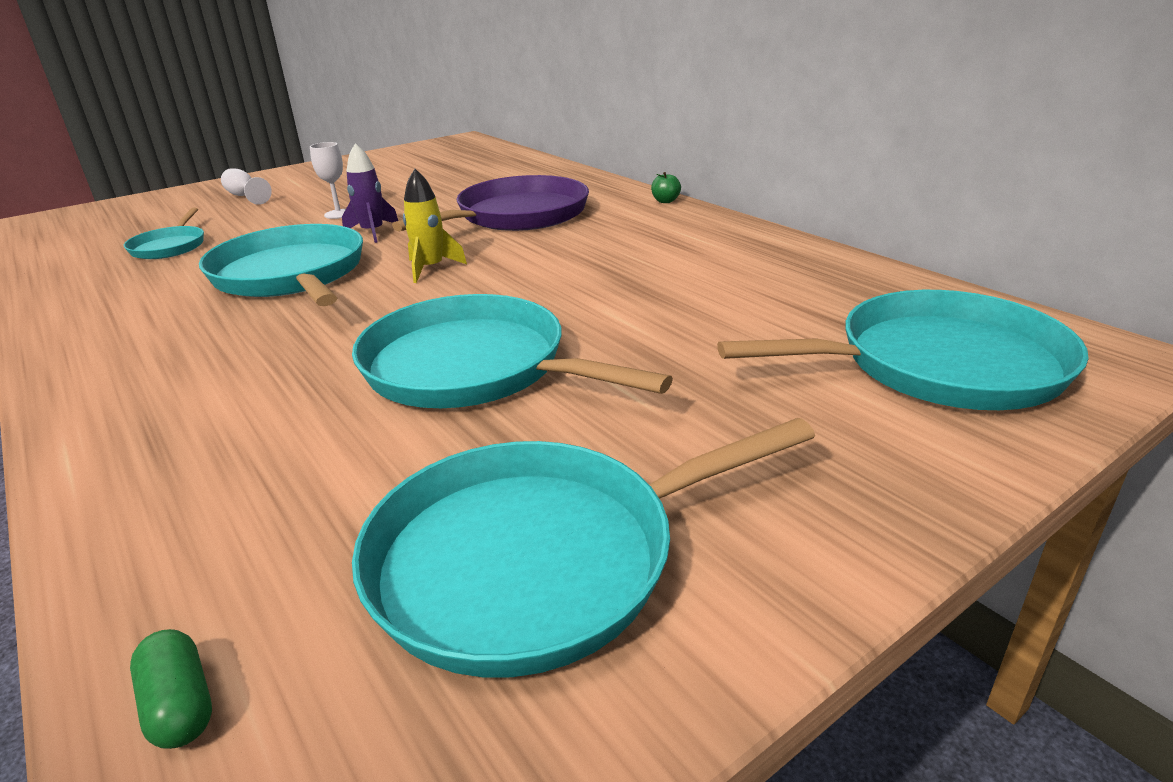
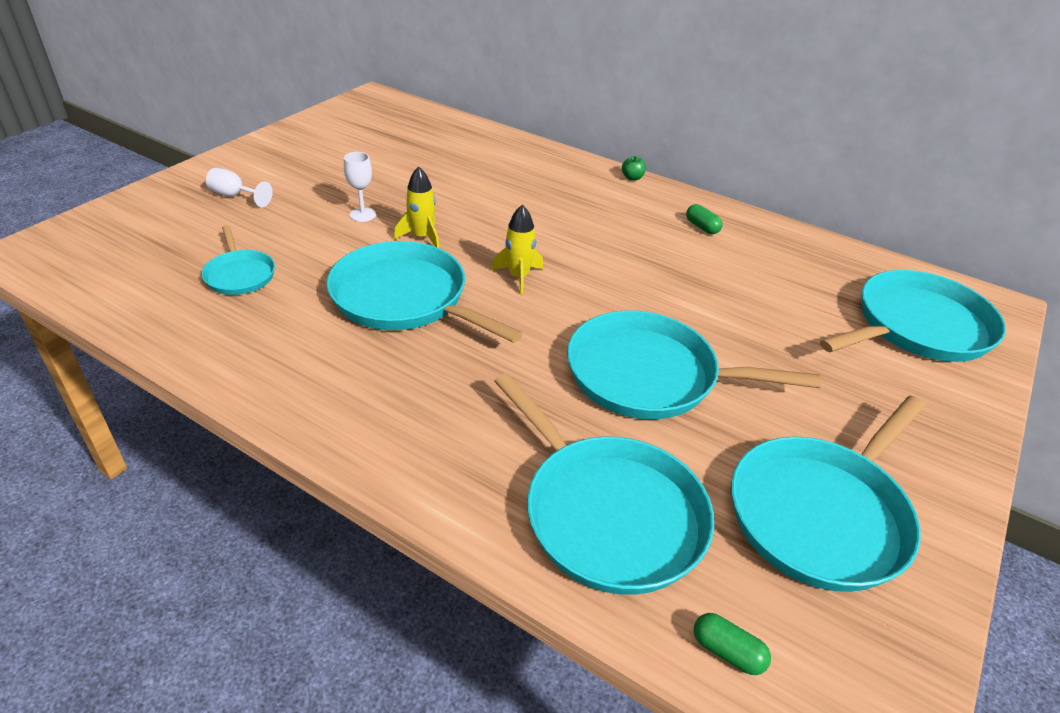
camera: 25 degrees left, 10 degrees up
(243, 495) = (608, 514): none -> turquoise pan
(373, 232) = (422, 237): purple rocket -> yellow rocket
(517, 215) = (529, 204): purple pan -> none
(706, 244) = (702, 227): none -> green capsule

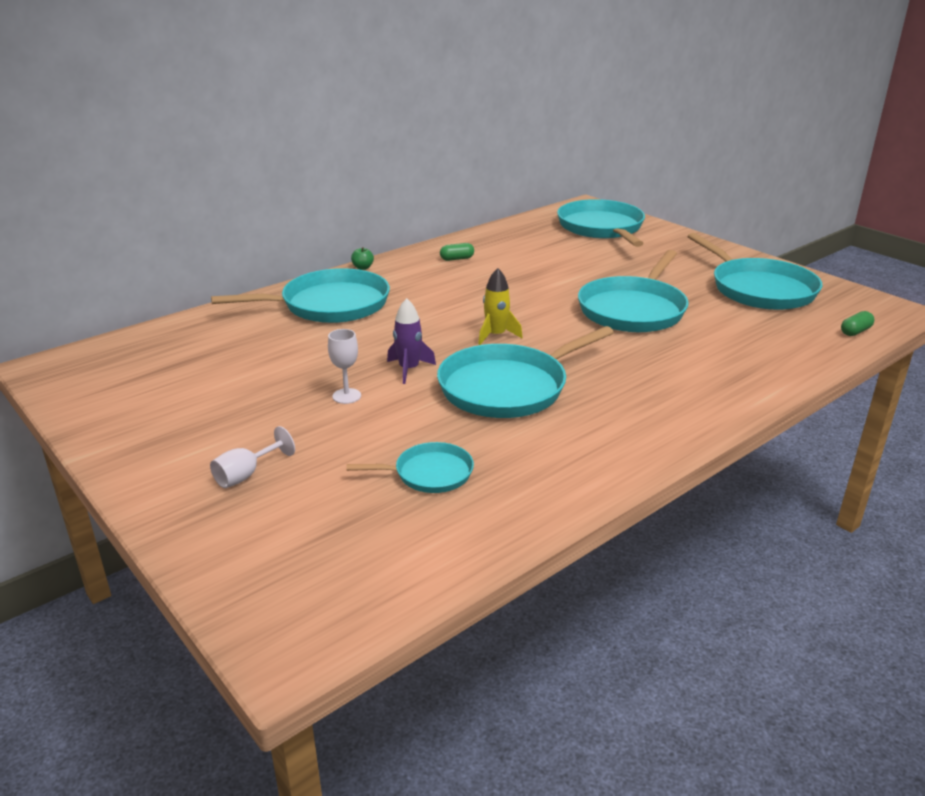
camera: 70 degrees left, 10 degrees down
(422, 237) = (409, 369): yellow rocket -> purple rocket
(608, 514) = (762, 344): turquoise pan -> turquoise pan (330, 305)

